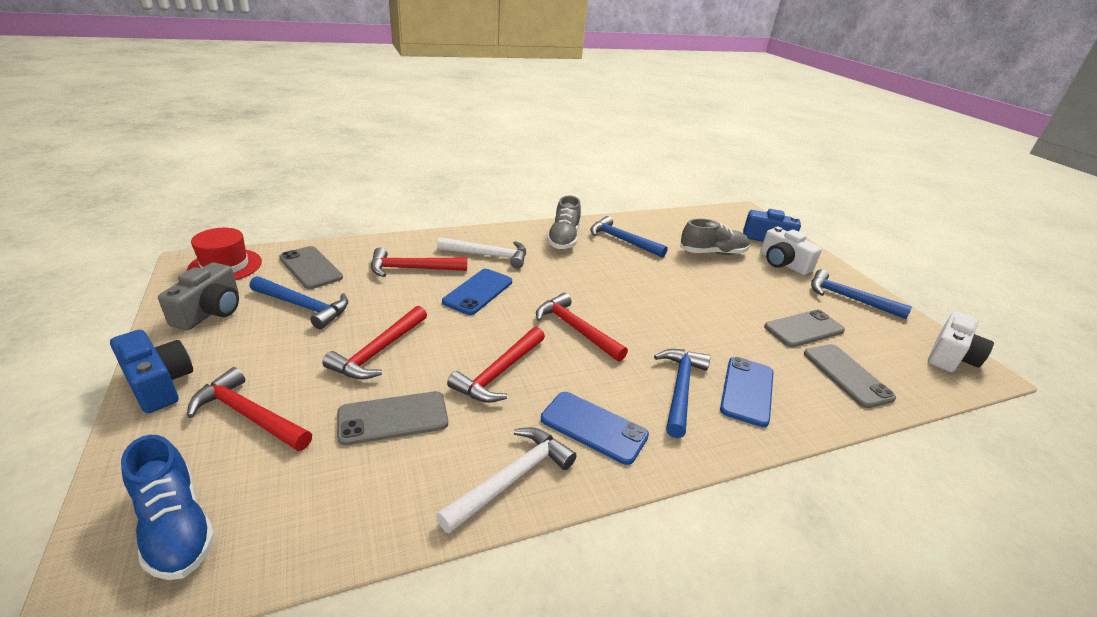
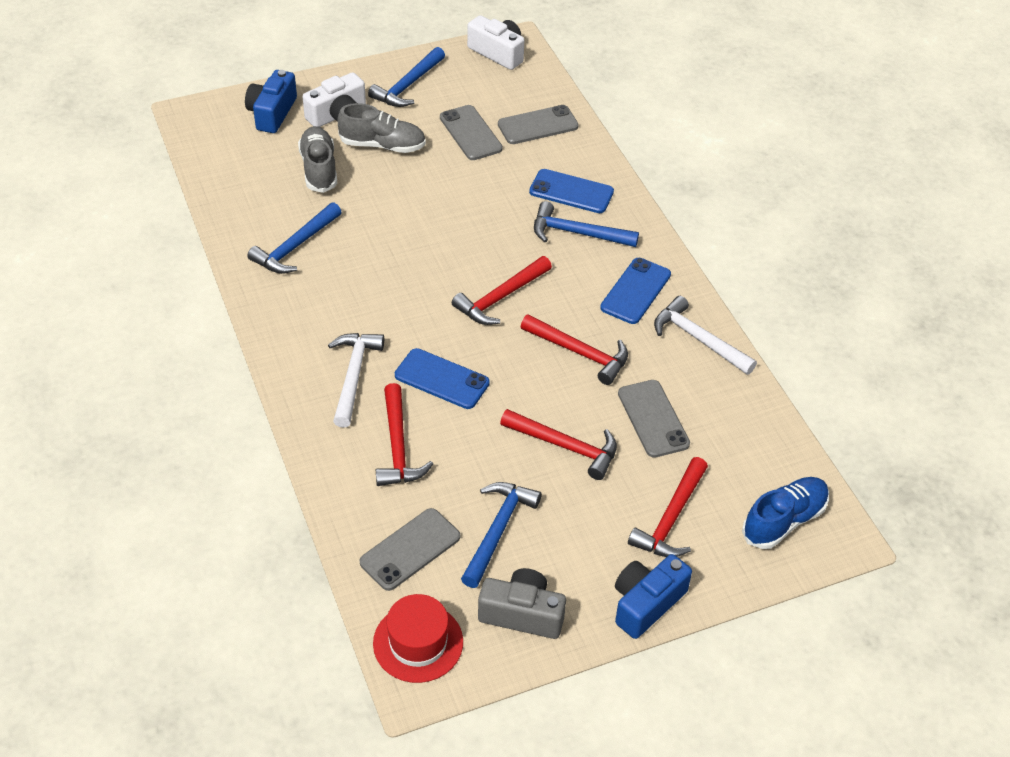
camera: 90 degrees left, 15 degrees up
(563, 239) = (297, 303): grey shoe -> grey shoe (383, 145)

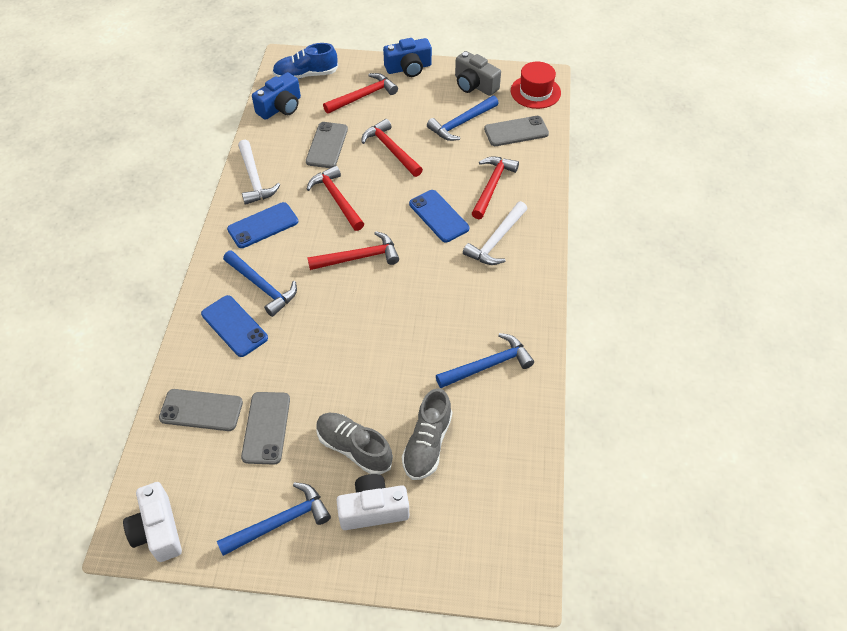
camera: 150 degrees left, 5 degrees up
(272, 113) = (437, 544): blue camera -> blue camera (280, 107)

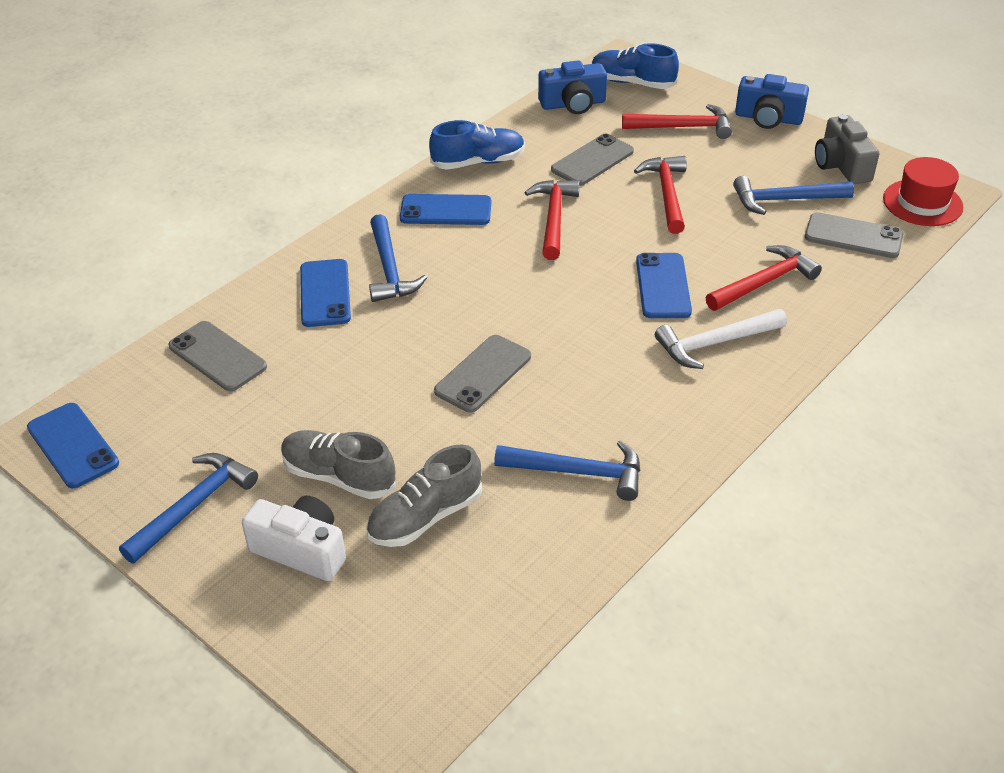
camera: 35 degrees right, 10 degrees down
(158, 530) = (73, 445): white camera -> blue phone
(254, 179) = (478, 162): white hammer -> blue shoe
(266, 428) = (266, 407): grey phone -> grey phone (483, 374)
(280, 522) = (194, 506): blue hammer -> blue hammer turned 60 degrees counterclockwise
(354, 448) = (338, 476): grey shoe -> grey shoe turned 45 degrees counterclockwise
(359, 257) = (525, 287): red hammer -> none

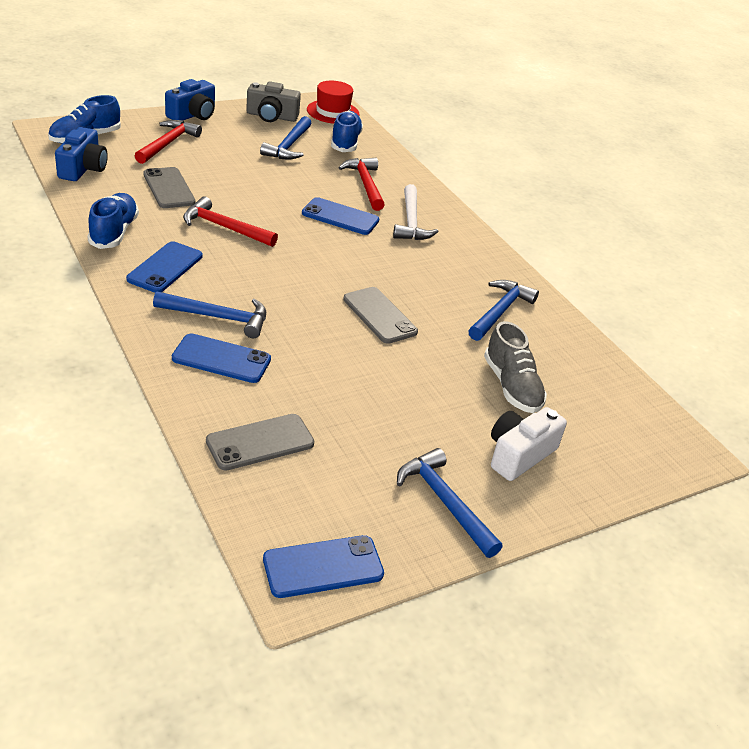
camera: 75 degrees left, 5 degrees down
(338, 476) = (450, 414): grey shoe -> none
(667, 194) = (240, 178): red hammer -> none
(853, 236) = (345, 142): grey phone -> blue shoe

